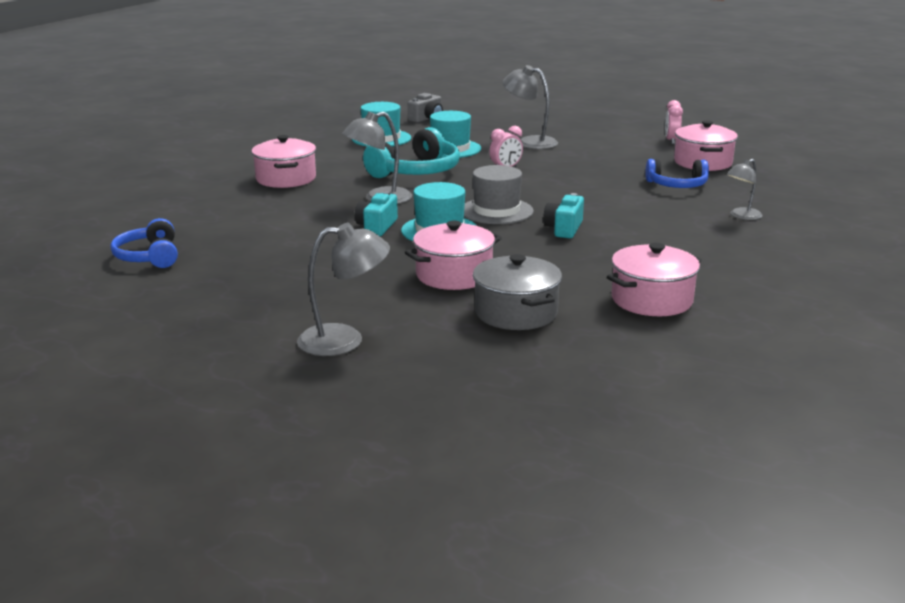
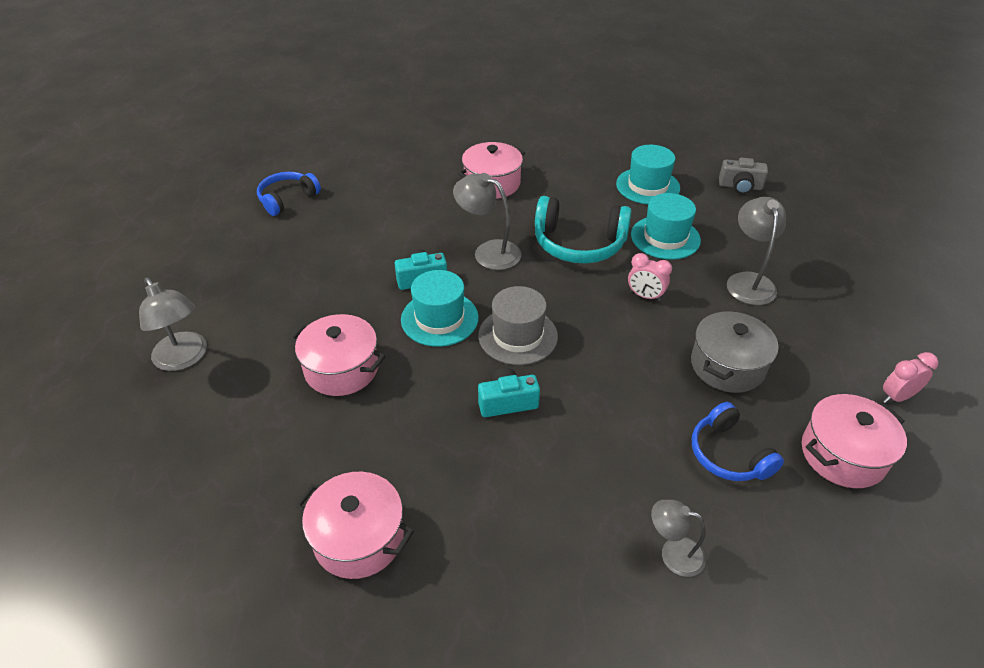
camera: 60 degrees right, 20 degrees up
(516, 313) = (279, 442): grey pot -> grey pot (727, 366)

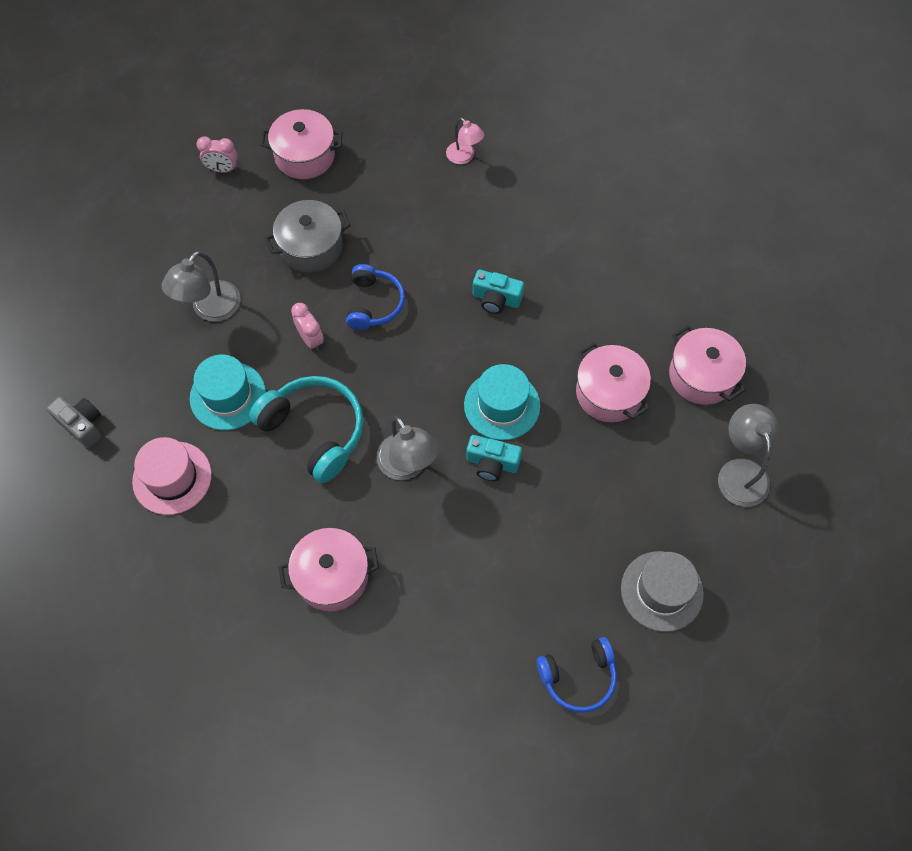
camera: 150 degrees left, 20 degrees up
(359, 538) = (648, 253): pink pot -> pink pot (702, 375)
(518, 336) = (448, 354): grey hat -> grey hat (662, 591)
(647, 186) = (172, 478): turquoise hat -> pink hat
(673, 553) = (464, 157): grey lamp -> pink lamp
(728, 454) = (376, 190): blue headphones -> blue headphones (374, 304)

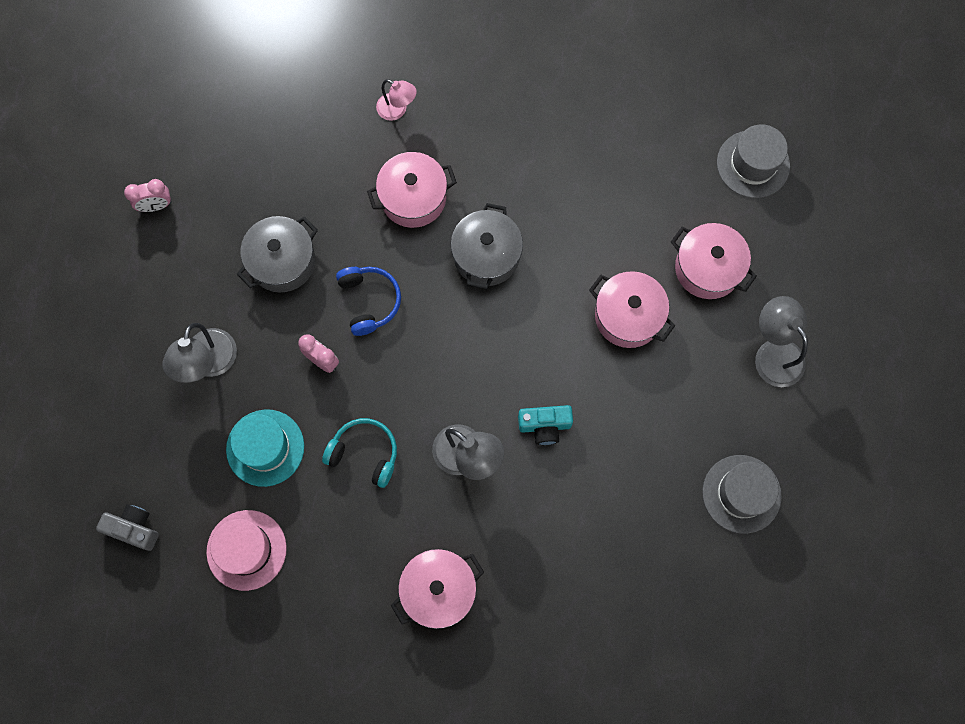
camera: 20 degrees left, 10 degrees up
(305, 156) = (234, 162): pink pot -> pink pot (413, 198)
(315, 431) = (364, 453): turquoise headphones -> turquoise headphones, size x0.66
(496, 299) = (486, 255): turquoise camera -> grey pot
(502, 405) = (532, 364): turquoise hat -> none
(578, 677) = (696, 601): blue headphones -> none
(778, 299) = (753, 164): none -> grey hat

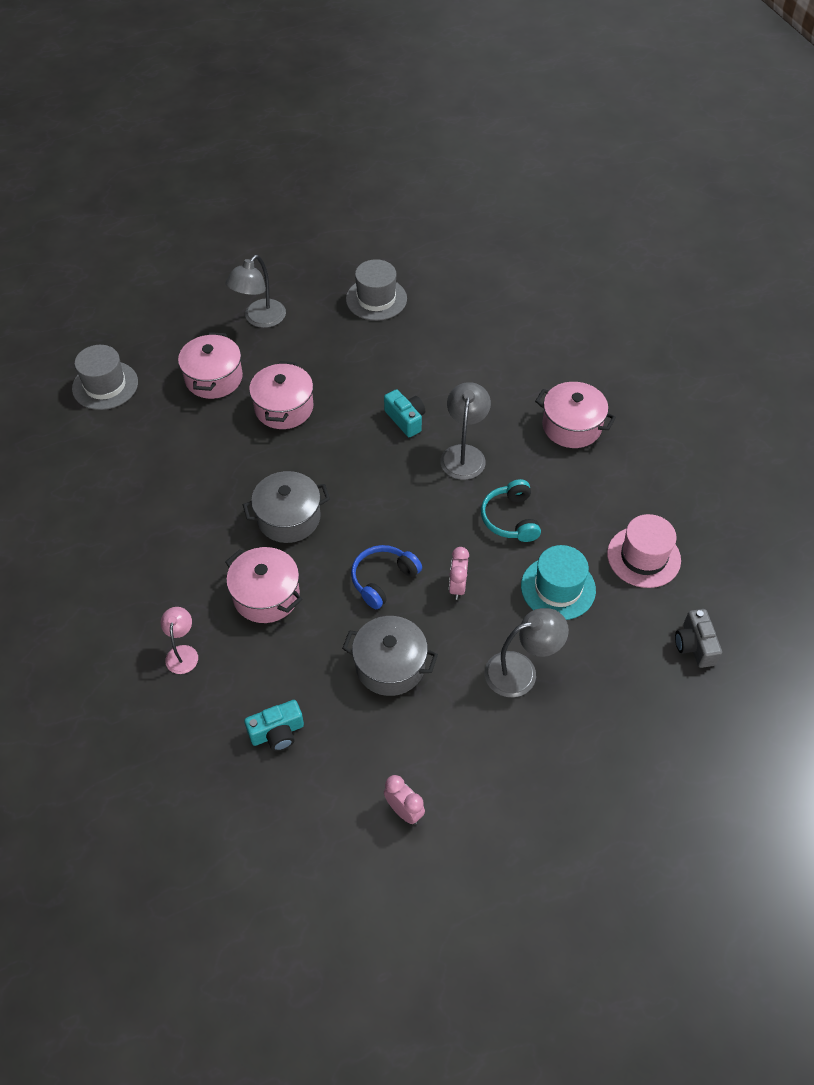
camera: 120 degrees left, 20 degrees down
(279, 147) = (277, 733): none -> turquoise camera

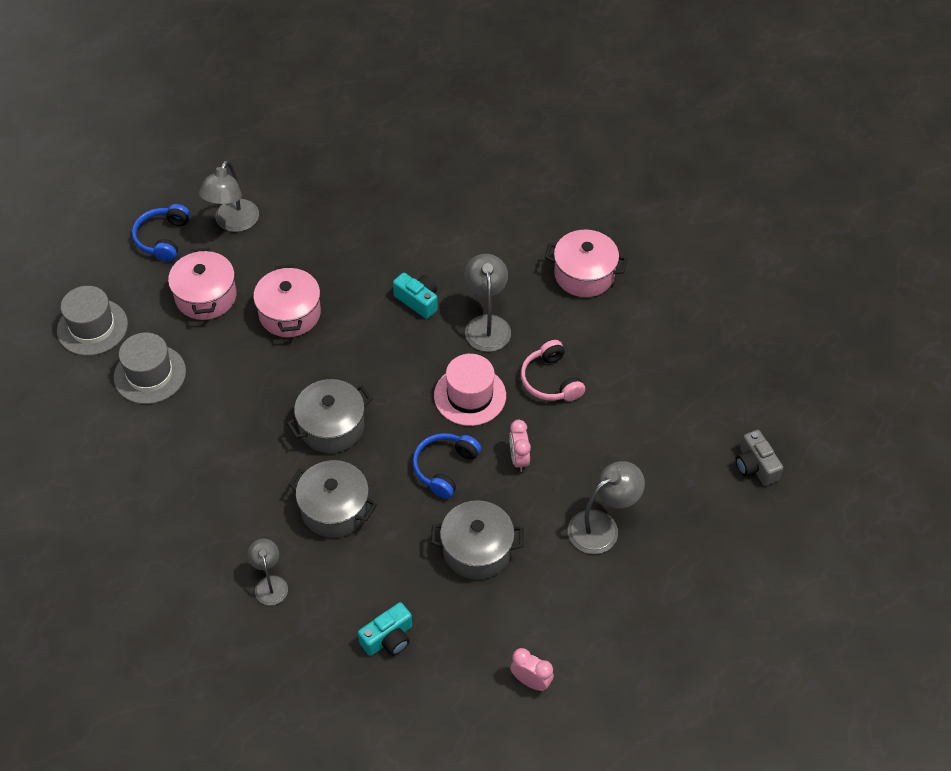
camera: 15 degrees left, 0 degrees up
(182, 653) = (270, 584): pink lamp -> grey lamp
(193, 321) = (163, 238): none -> blue headphones
(266, 595) = (334, 509): pink pot -> grey pot
(376, 299) = (348, 177): grey hat -> grey hat (150, 374)
(510, 518) = (550, 380): turquoise headphones -> pink headphones
(558, 588) = (615, 439): turquoise hat -> none
(643, 557) = (687, 391): pink hat -> pink hat (470, 395)

